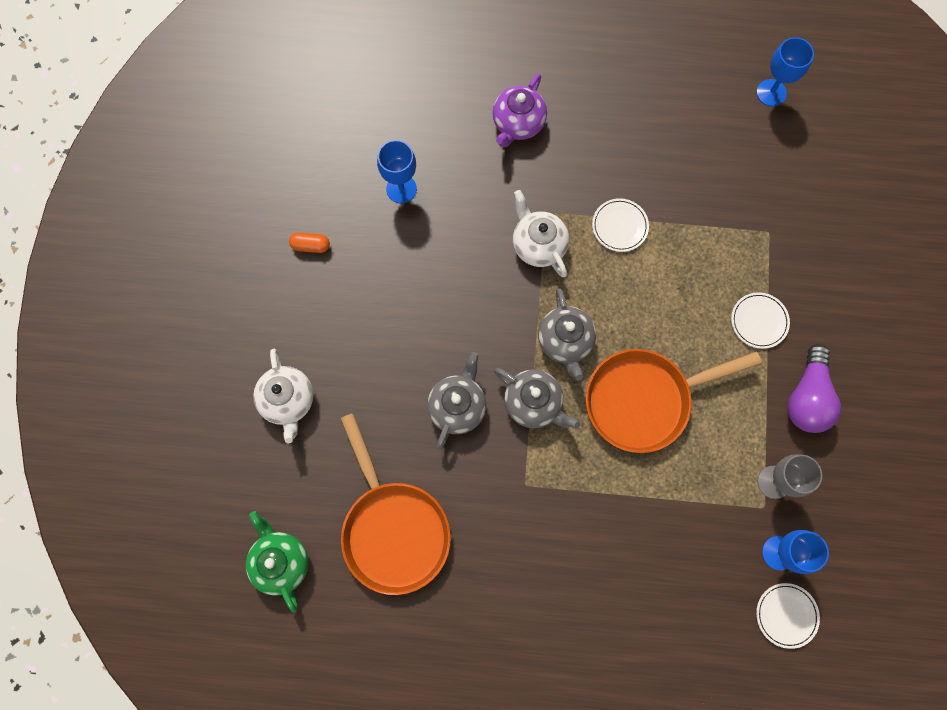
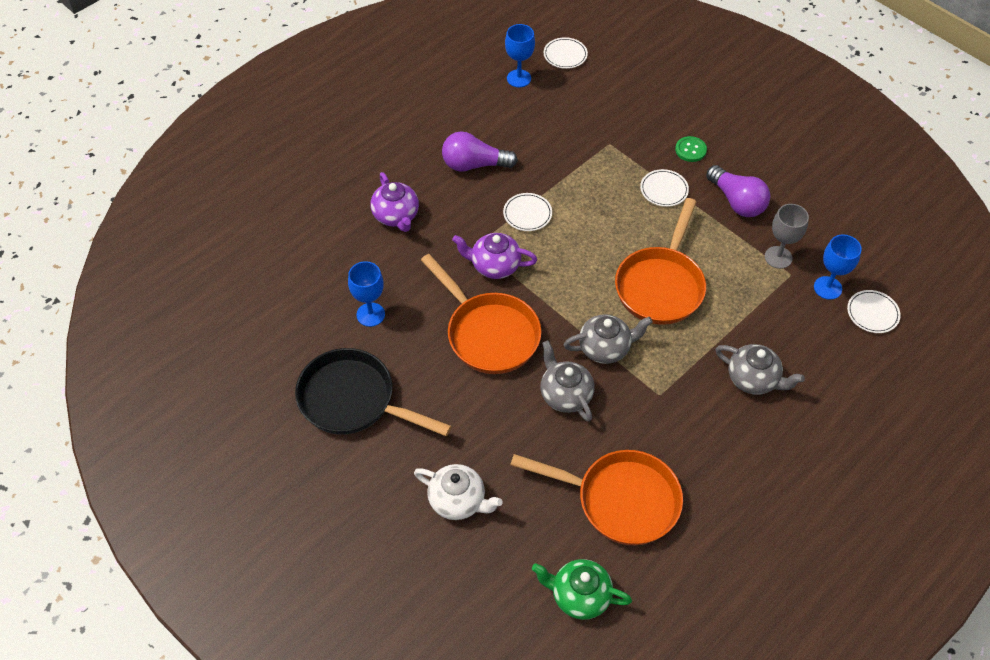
camera: 50 degrees left, 20 degrees down
(311, 246) = (353, 400): orange capsule -> black pan
(464, 296) = (488, 333): none -> orange pan
(538, 244) = (494, 266): white teapot -> purple teapot
(565, 341) = (578, 299): grey teapot -> grey teapot (753, 379)
(632, 138) = (474, 165): none -> purple light bulb
(831, 309) = (690, 150): none -> green button
(841, 108) = (565, 55): none -> white plate

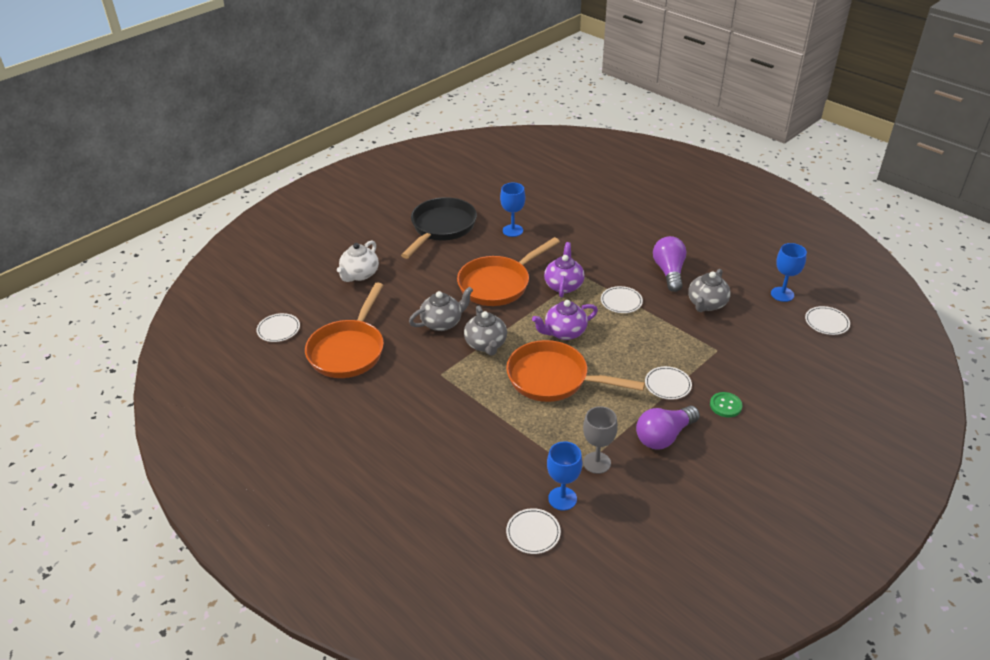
camera: 90 degrees right, 15 degrees down
(396, 216) = (606, 236): purple teapot -> purple teapot (564, 332)
(579, 596) = (278, 329): green teapot -> white plate
(753, 379) = (454, 434): grey teapot -> grey teapot (706, 304)

